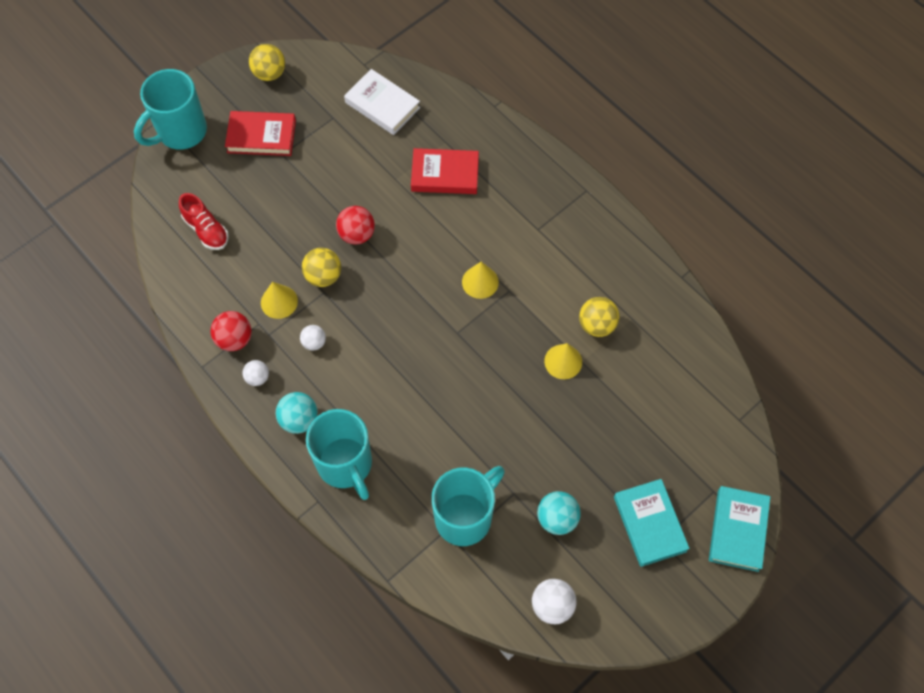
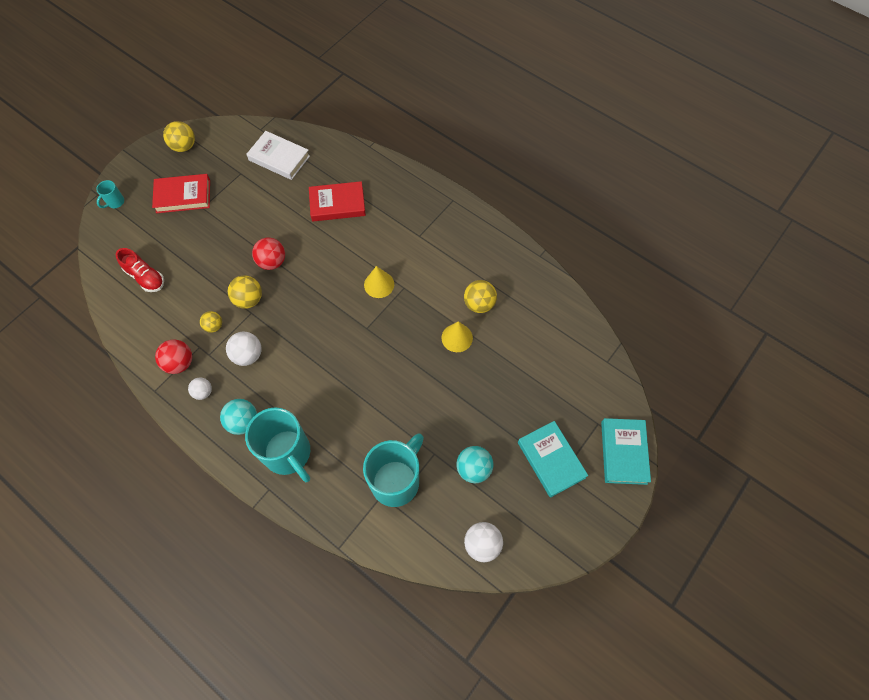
camera: 10 degrees left, 0 degrees up
(180, 132) = (115, 202): turquoise mug -> turquoise mug, size x0.42
(279, 302) = (214, 326): yellow cone -> yellow ball
(314, 342) = (248, 355): white ball -> white ball, size x1.56

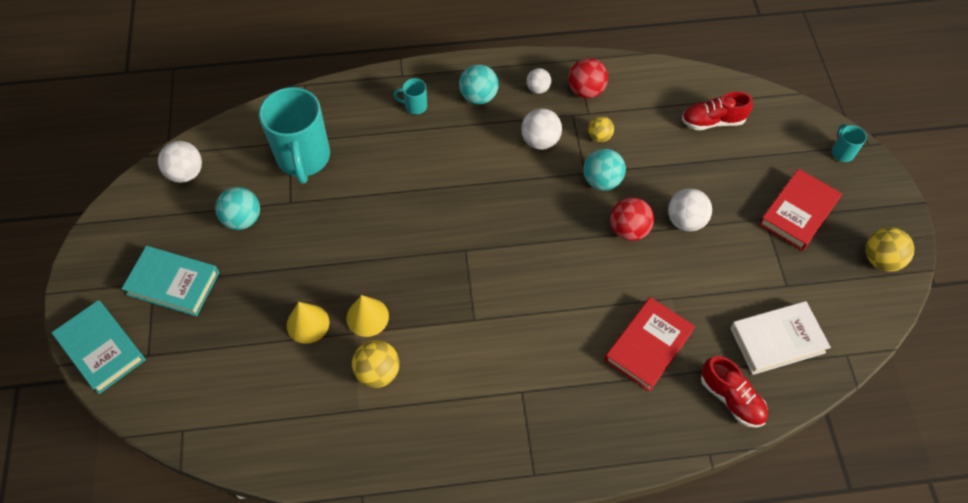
camera: 135 degrees right, 5 degrees down
(239, 241) = (685, 221): none -> white ball
(249, 299) = (601, 181): yellow ball -> turquoise ball
(288, 454) = (415, 106): turquoise mug -> turquoise mug, size x0.42
(331, 156) = (731, 398): none -> red shoe
(379, 284) = (502, 300): yellow cone -> yellow cone (308, 323)

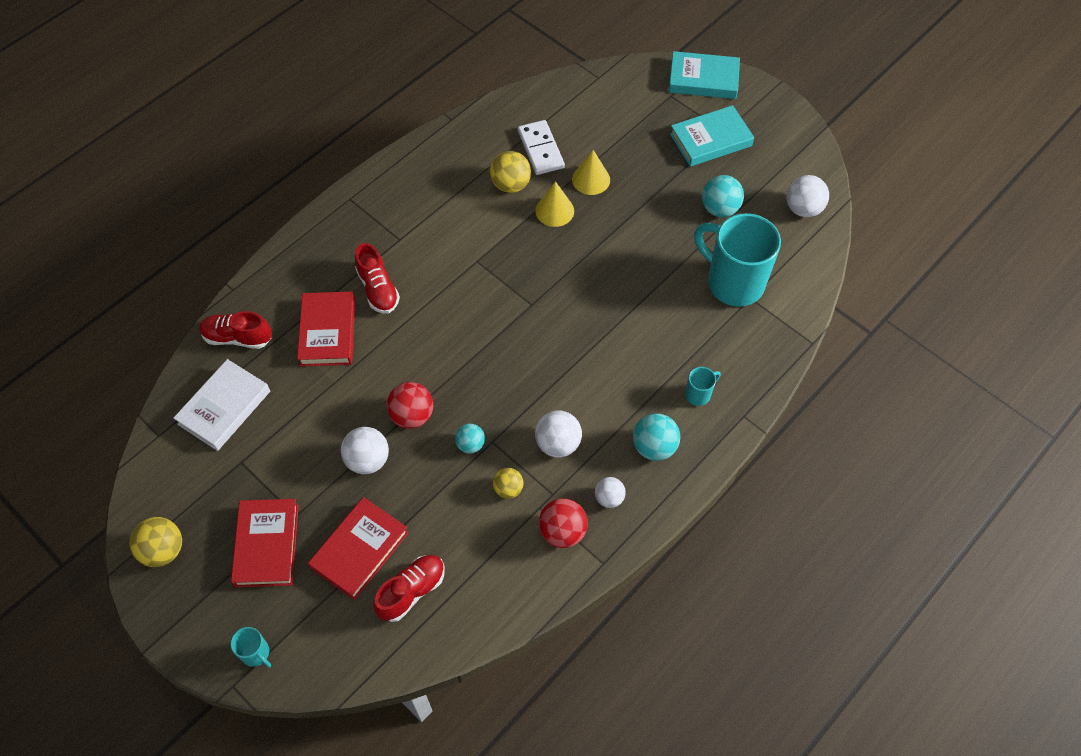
camera: 140 degrees right, 0 degrees up
(316, 389) = (541, 149): none -> white domino
(577, 355) = (378, 289): none -> red shoe
(601, 181) = (470, 445): turquoise ball -> turquoise ball, size x0.64
(732, 167) = (359, 550): none -> red book

